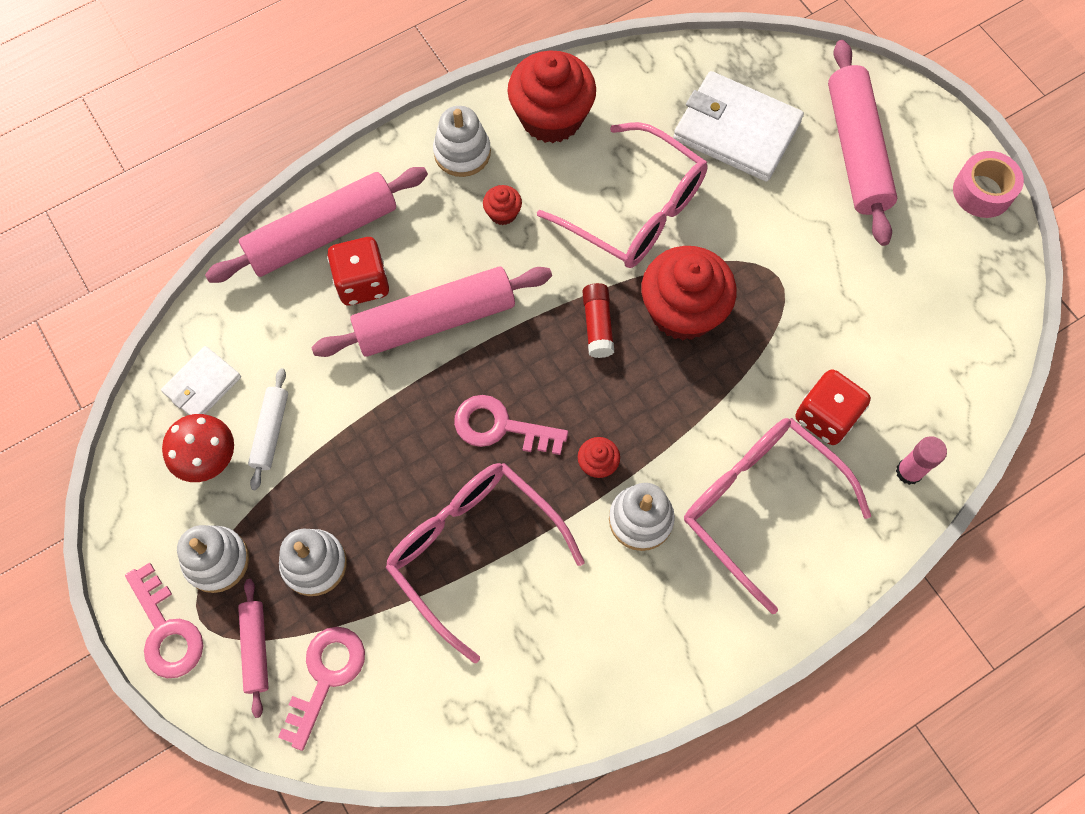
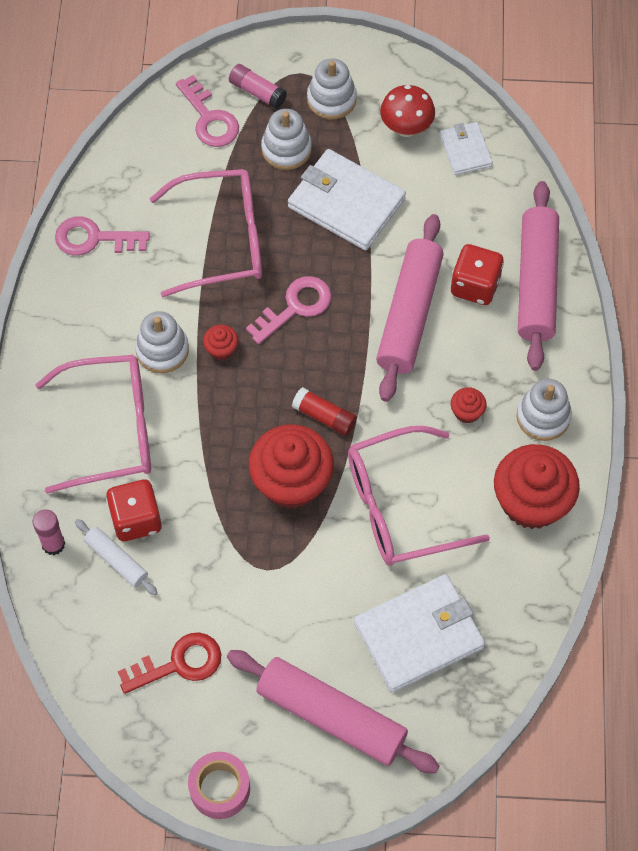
camera: 125 degrees right, 5 degrees down
(166, 630) = (307, 53): pink key -> pink key (93, 239)
(255, 648) = (257, 92): pink rolling pin -> pink glue stick
(271, 431) = (399, 172): white rolling pin -> white rolling pin (116, 560)
(344, 458) = (346, 203): none -> white wallet
(916, 290) = (179, 663): none -> red key

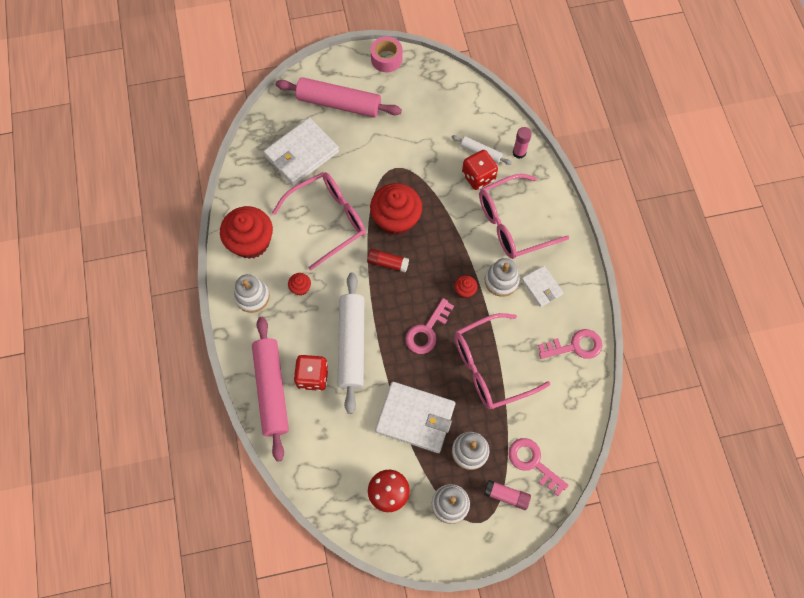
camera: 165 degrees right, 5 degrees up
(179, 663) = (427, 110): red key -> none
(409, 314) = (352, 344): pink rolling pin -> white rolling pin
(465, 150) = (341, 485): white wallet -> white wallet (541, 287)

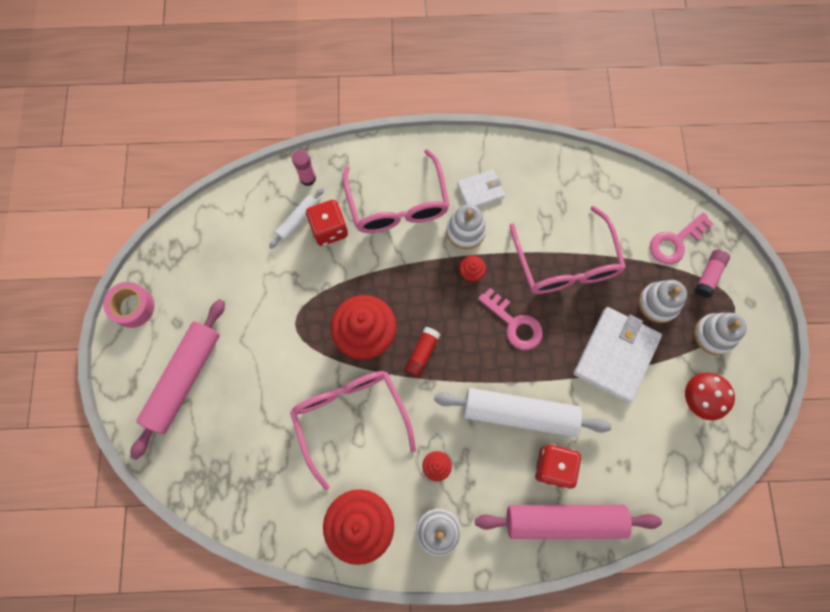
camera: 80 degrees left, 5 degrees up
(301, 154) = (247, 439): white wallet -> none
(575, 346) = (553, 172): pink key -> none

